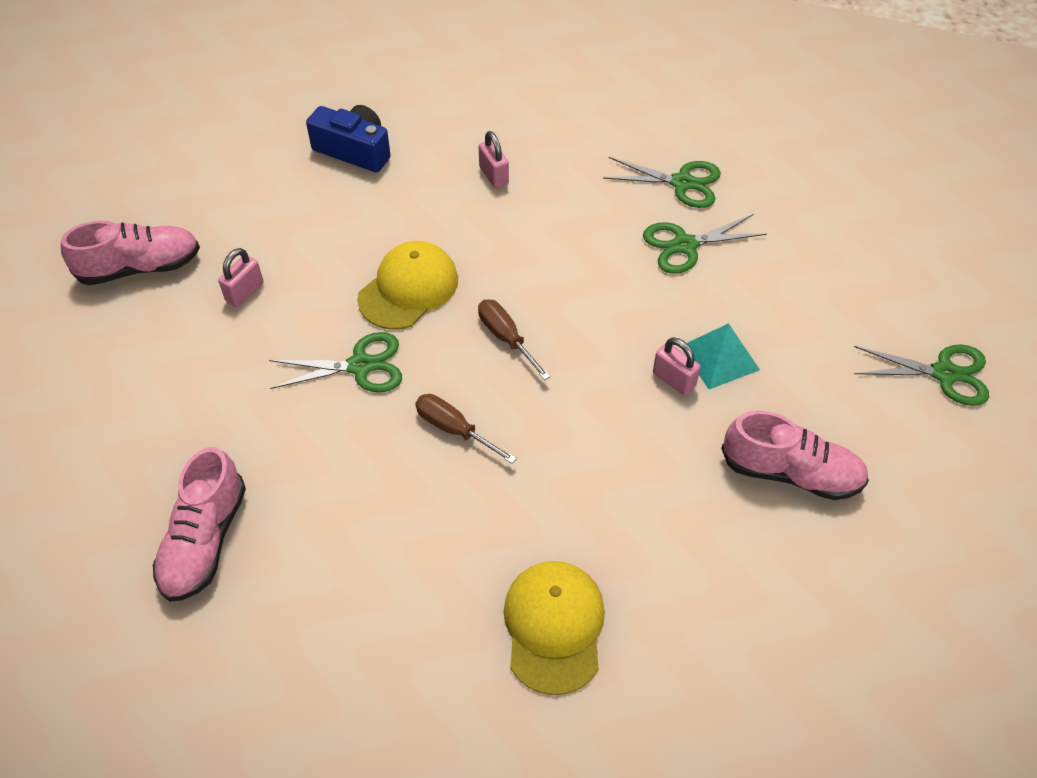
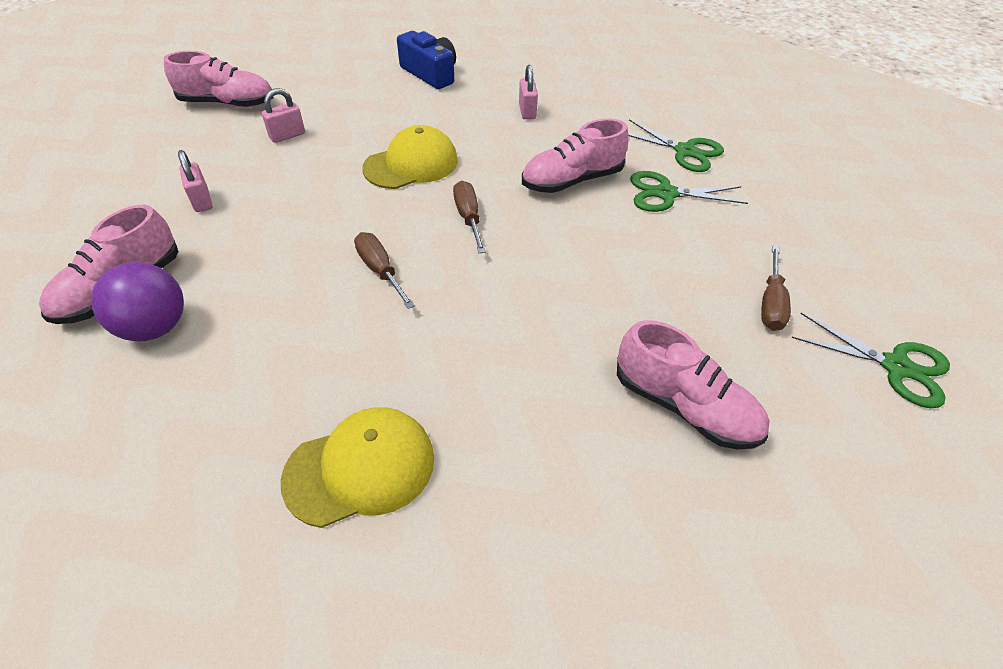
camera: 20 degrees right, 5 degrees down
(273, 567) = (155, 327): none -> purple ball
(360, 366) = (337, 204): green scissors -> none
(554, 627) = (360, 468): yellow cap -> yellow cap turned 45 degrees clockwise
(586, 258) = (572, 181): none -> pink shoe
(674, 380) = (602, 290): pink padlock -> pink padlock (202, 201)
(719, 357) = (656, 285): turquoise pyramid -> none
(825, 343) = (771, 303): none -> brown screwdriver

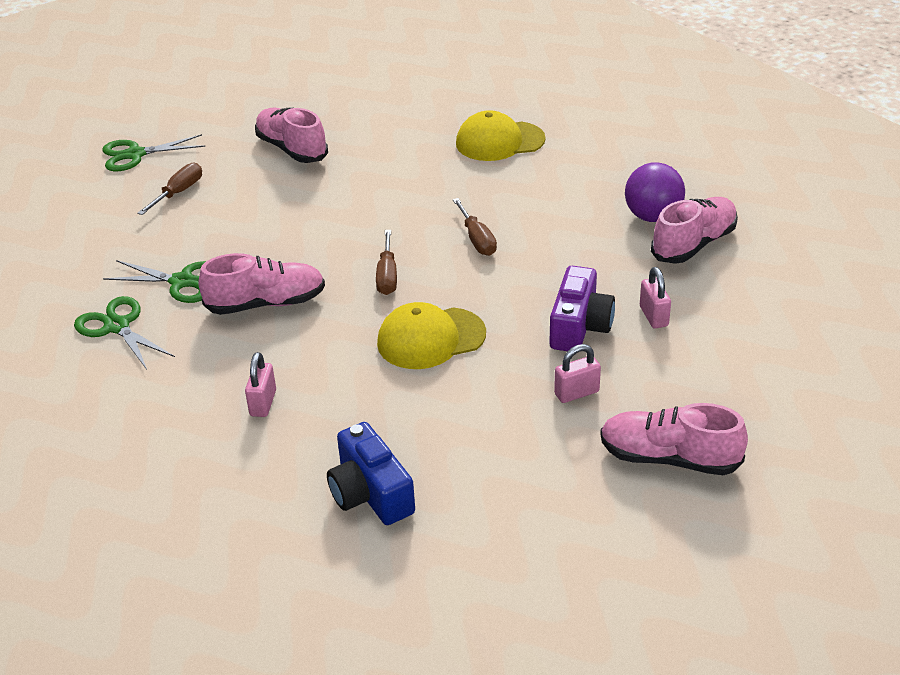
camera: 165 degrees left, 10 degrees down
(276, 186) = (579, 326): none -> purple camera
(896, 367) = (135, 154): green scissors -> green scissors turned 60 degrees counterclockwise

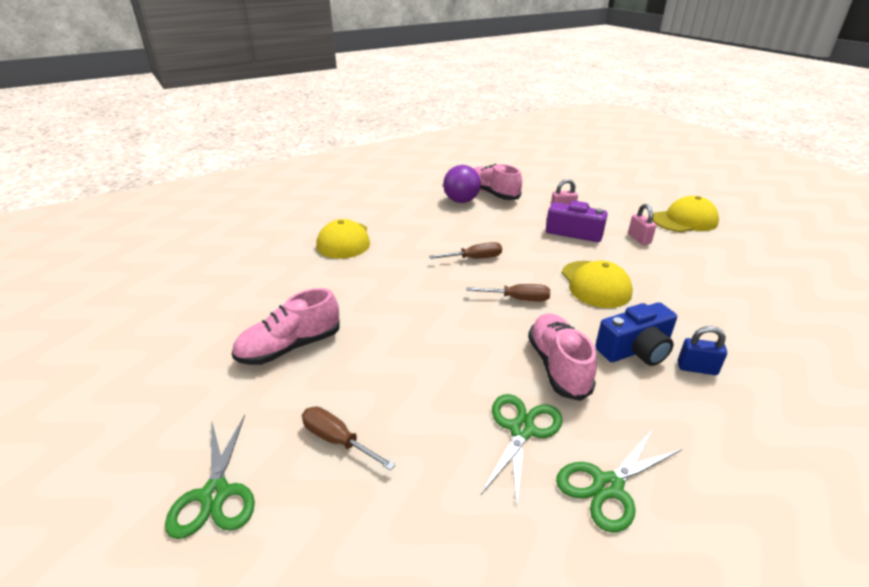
camera: 85 degrees left, 5 degrees down
(263, 403) = (697, 368): pink padlock -> blue padlock
(370, 493) = (770, 317): blue camera -> blue camera (635, 350)
(669, 458) = (684, 220): pink shoe -> yellow cap

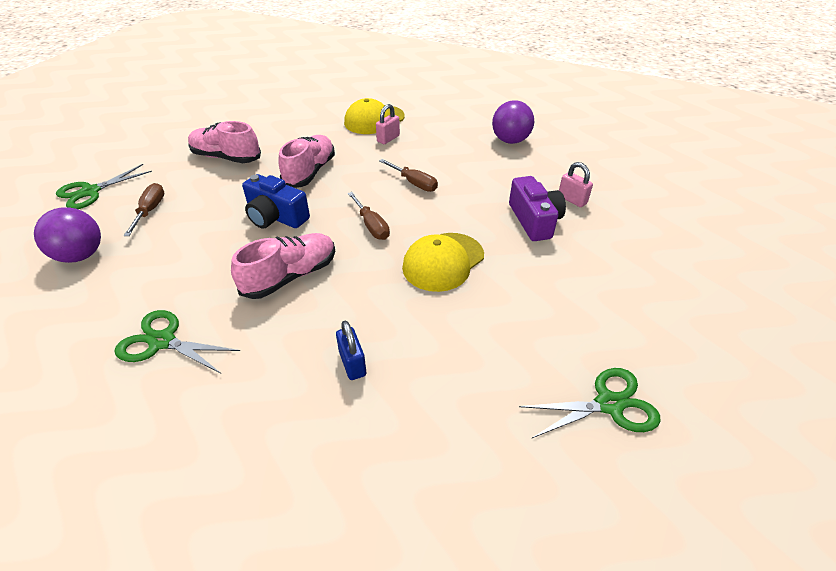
camera: 55 degrees right, 10 degrees up
(377, 535) = (81, 255): none -> purple ball
(492, 194) = (549, 150): pink shoe -> pink shoe (310, 172)
(522, 430) = (201, 281): green scissors -> green scissors (609, 404)
(635, 350) = (351, 315): blue camera -> blue camera (276, 217)
(639, 239) = (578, 267): pink padlock -> pink padlock (388, 139)
(684, 220) = (680, 292): yellow cap -> none

